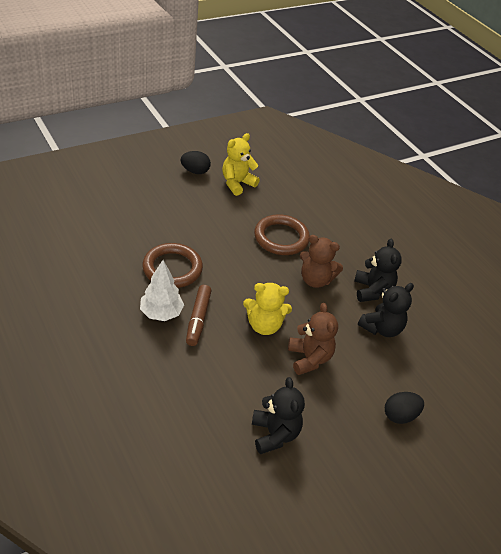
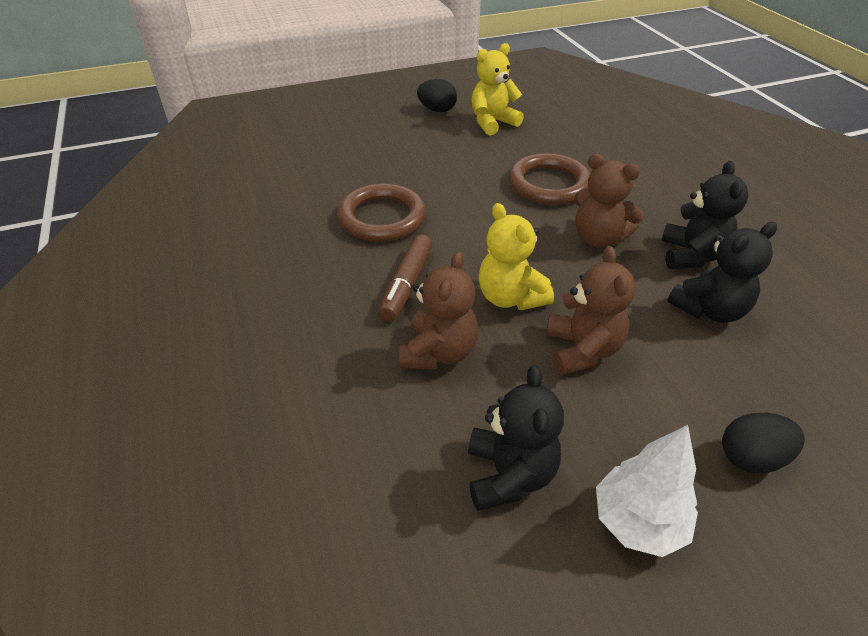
camera: 15 degrees right, 0 degrees up
(161, 313) = (352, 274): white tree -> white tree (638, 522)
(225, 365) = (438, 352): none -> brown teddy bear
(264, 325) = (510, 297): yellow teddy bear -> yellow teddy bear turned 45 degrees clockwise

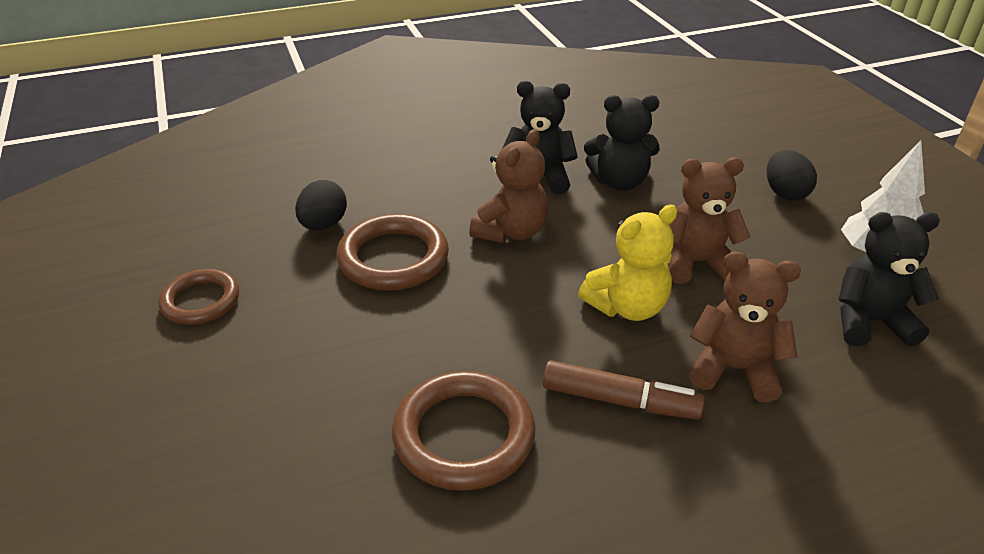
camera: 90 degrees left, 5 degrees down
(437, 110) = (120, 368): black egg -> black egg (323, 225)
(492, 123) = (201, 301): yellow teddy bear -> brown ring
(709, 310) = (619, 182): black teddy bear -> black teddy bear turned 120 degrees clockwise

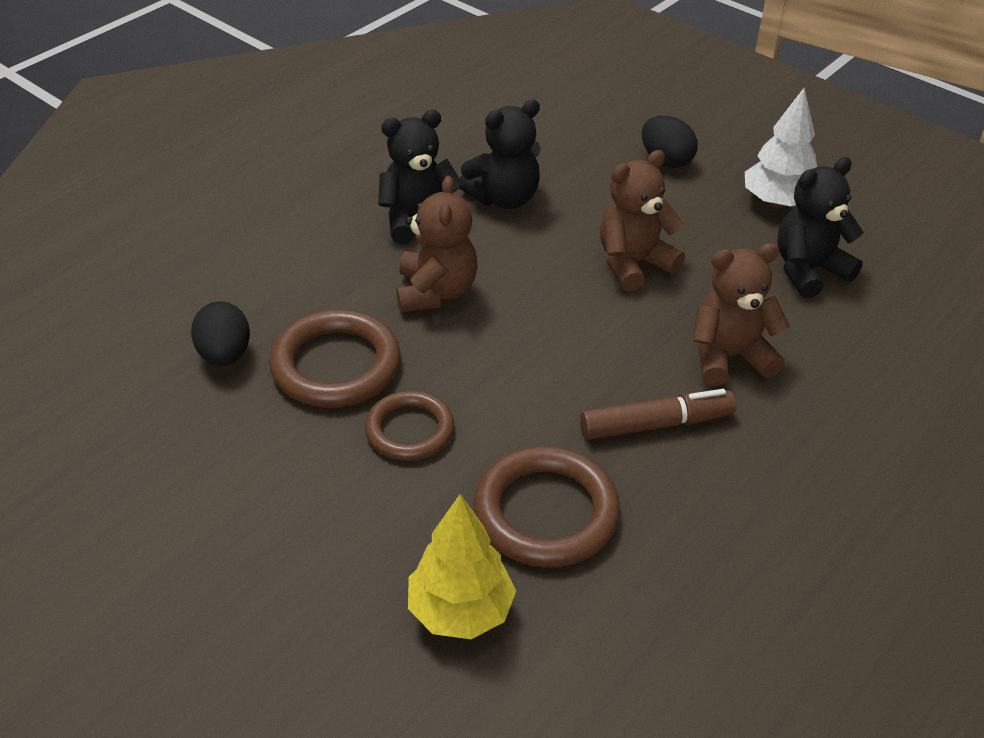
camera: 30 degrees left, 5 degrees up
(201, 301) = (161, 492): brown ring -> brown ring (409, 430)
(328, 486) = (460, 611): none -> yellow tree
(627, 307) = (602, 332): yellow teddy bear -> none

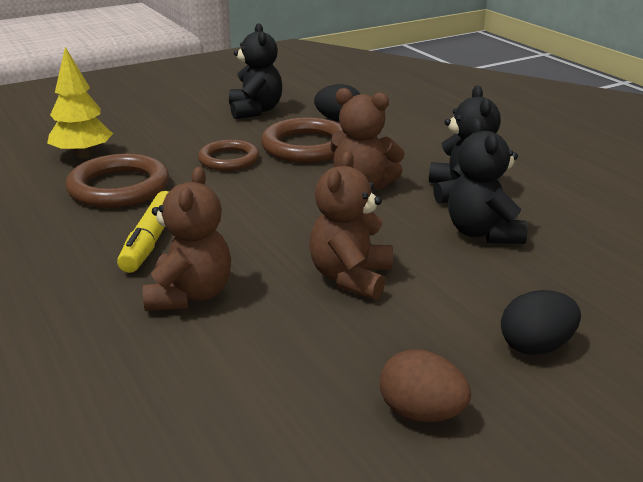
camera: 110 degrees right, 15 degrees down
(633, 264) = (351, 278): brown teddy bear -> brown teddy bear turned 150 degrees counterclockwise
(656, 424) = (150, 241): brown marker -> yellow marker
(777, 202) = (421, 413): white tree -> brown egg
(808, 270) = (276, 391): black teddy bear -> black teddy bear (255, 111)

